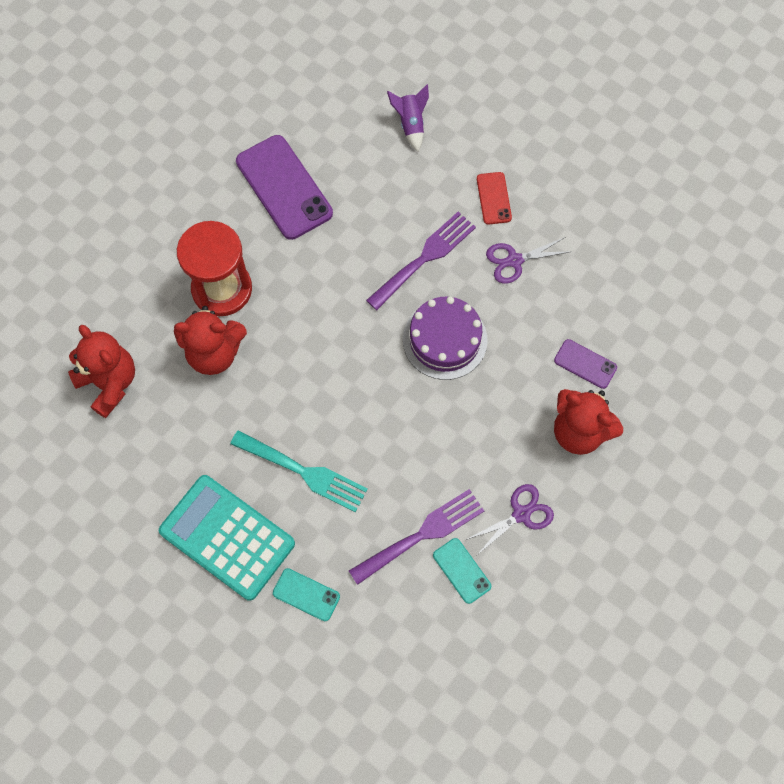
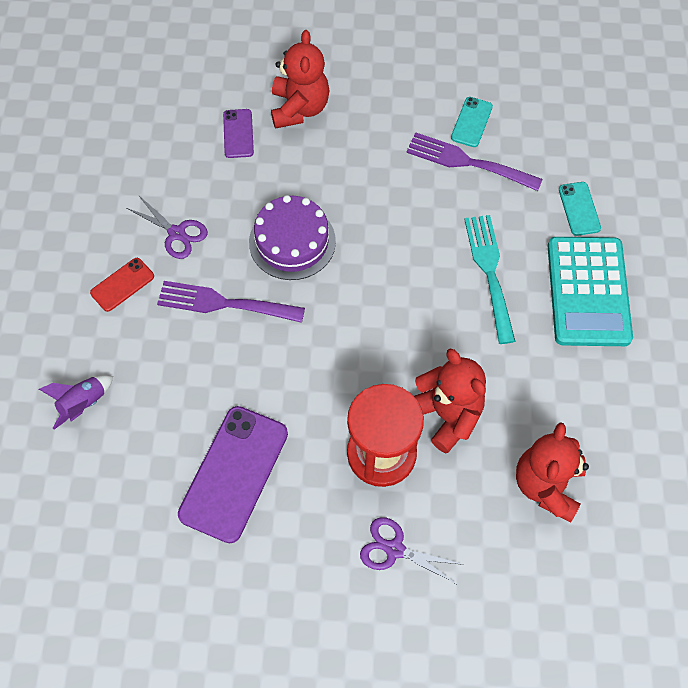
camera: 125 degrees left, 5 degrees down
(521, 514) = (397, 109): purple scissors -> purple scissors (394, 549)

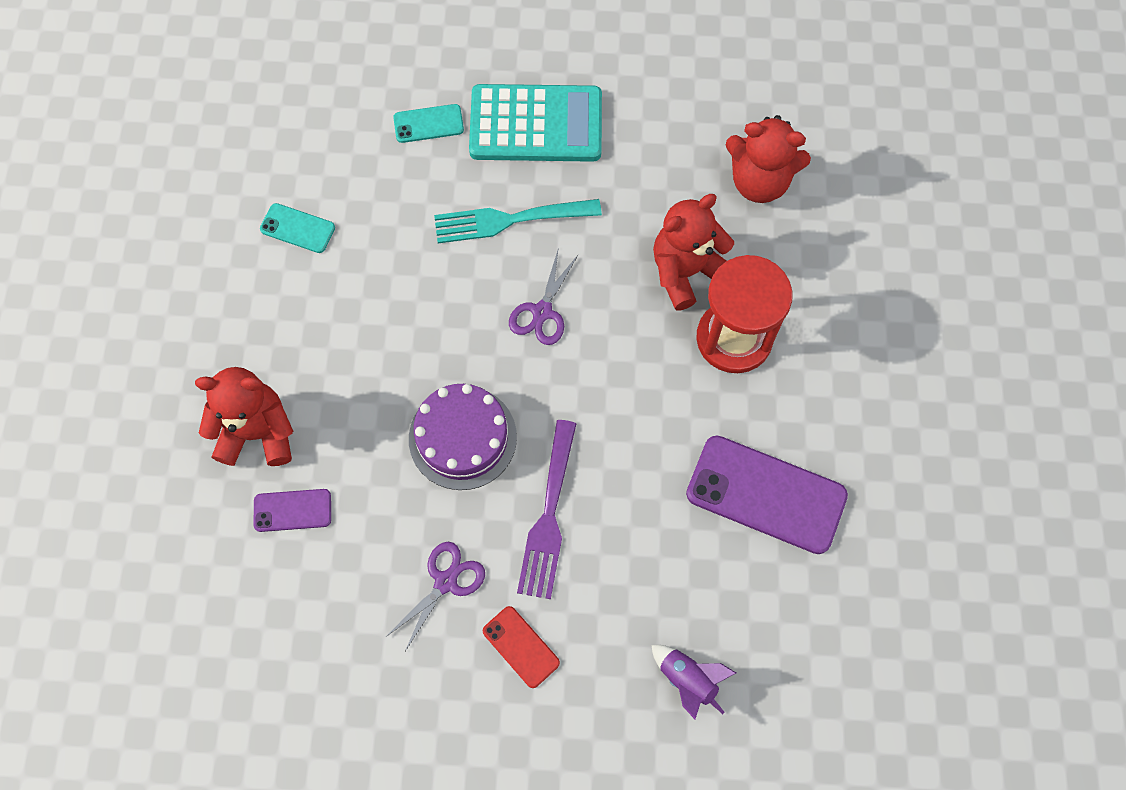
camera: 90 degrees left, 5 degrees up
(394, 549) = (838, 327): purple scissors -> purple scissors (542, 312)
(467, 162) = (357, 236): purple fork -> none

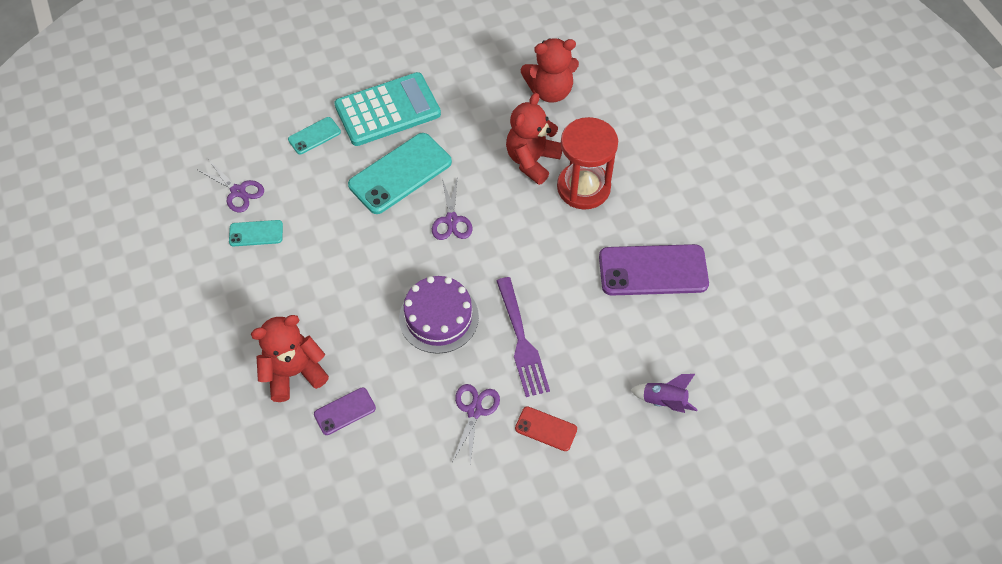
camera: 25 degrees left, 10 degrees down
(302, 162) = (238, 191): none -> purple scissors
(509, 220) = (400, 173): turquoise fork -> turquoise phone

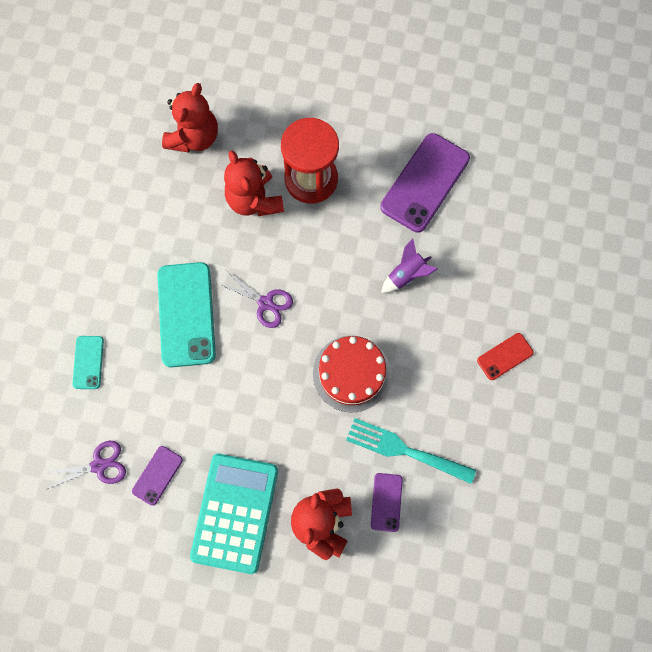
camera: 55 degrees left, 15 degrees up
(256, 233) = (157, 475): turquoise phone -> purple phone
(387, 110) = (109, 282): turquoise calculator -> turquoise calculator (235, 513)
(400, 398) = (404, 450): none -> turquoise fork
(438, 317) = (351, 373): purple cake -> red cake
(474, 411) = (454, 400): purple scissors -> none
(522, 341) = (418, 324): purple fork -> none
(664, 401) = (539, 255): purple rocket -> purple rocket (406, 275)

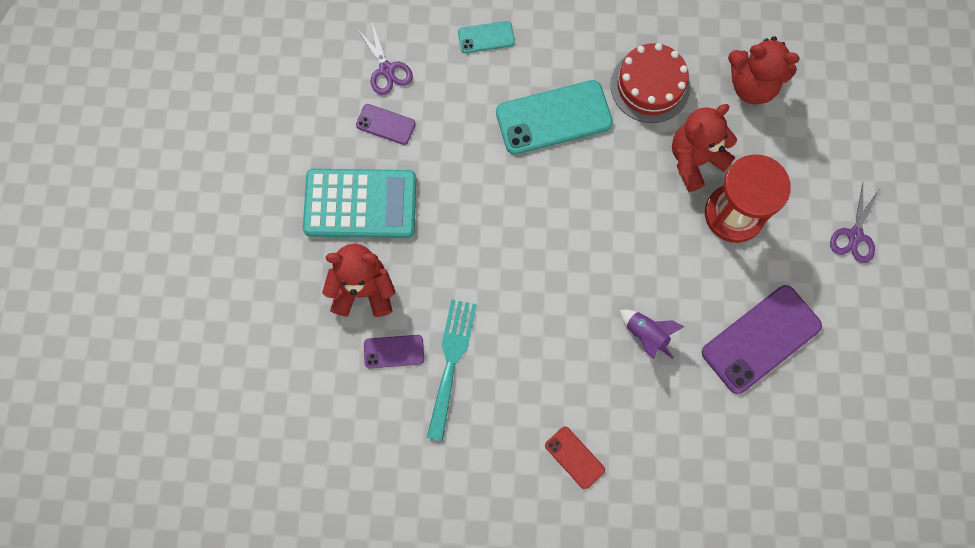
camera: 80 degrees right, 0 degrees up
(265, 303) = (582, 193): purple scissors -> purple scissors (855, 235)
(351, 373) = (523, 294): red cake -> red cake (650, 86)
(425, 183) = (761, 339): purple phone -> purple phone turned 60 degrees counterclockwise

